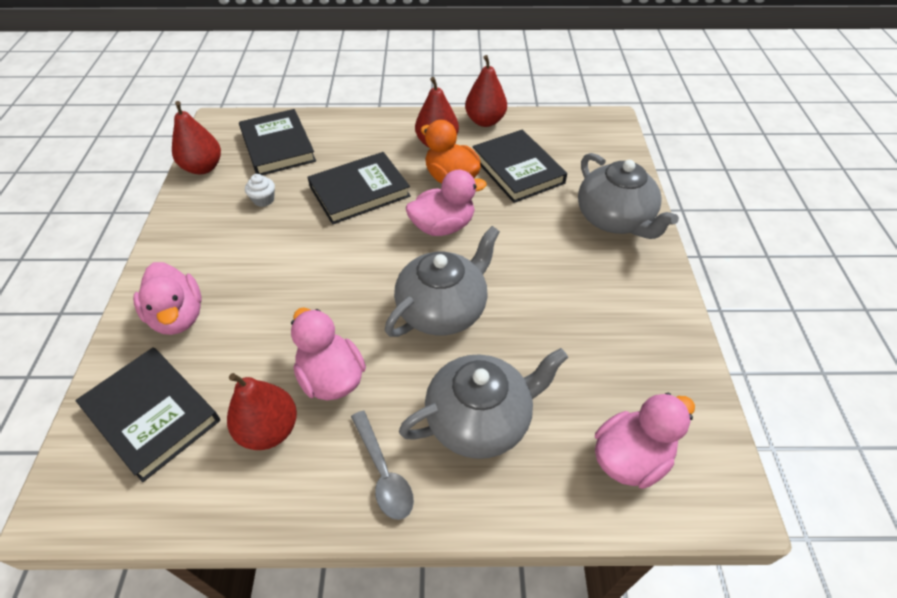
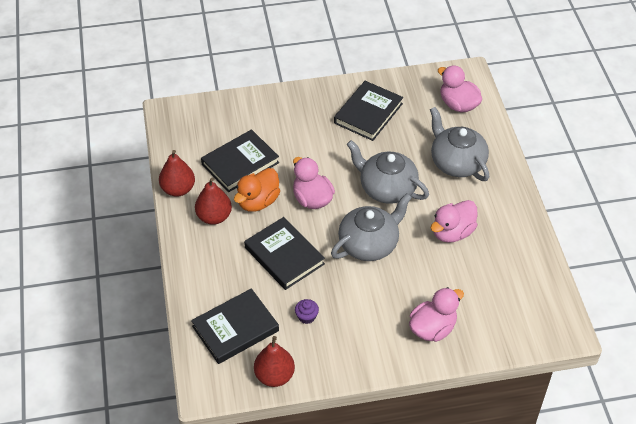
camera: 100 degrees left, 0 degrees up
(152, 414) = (504, 312): black book -> black book (368, 113)
(263, 200) = (306, 317): white cupcake -> purple cupcake
(269, 429) = (494, 252): red pear -> none
(383, 472) = (500, 197): grey spoon -> none
(614, 219) = (285, 109): grey teapot -> grey teapot (369, 244)

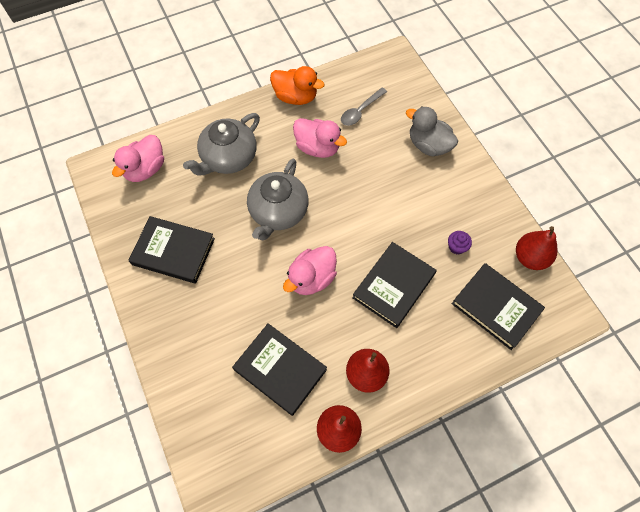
camera: 105 degrees left, 15 degrees up
(258, 201) = (331, 332): orange duck -> orange duck (295, 97)
(369, 244) = (353, 212): grey teapot -> none
(432, 328) = (428, 145): pink duck -> grey duck
(492, 279) = (360, 111): none -> grey spoon

